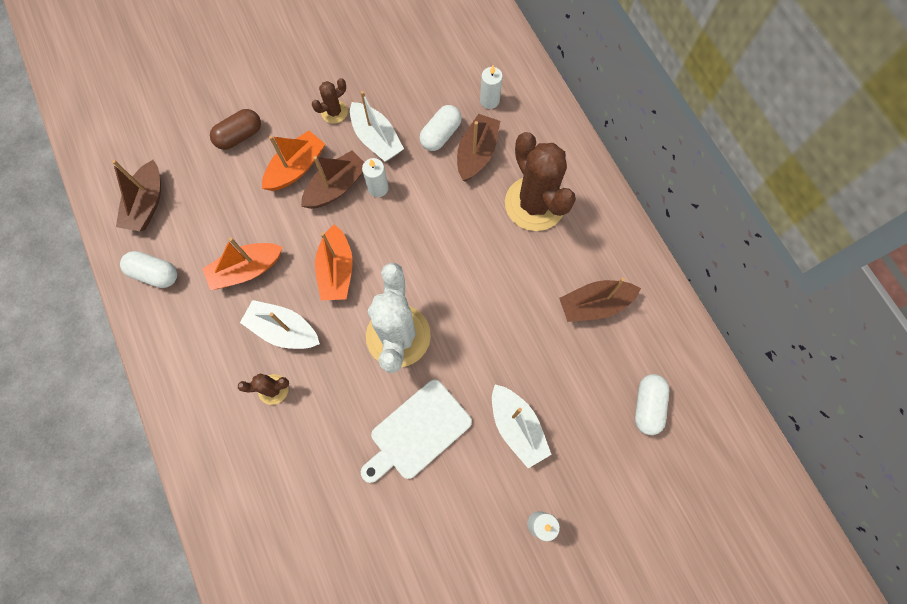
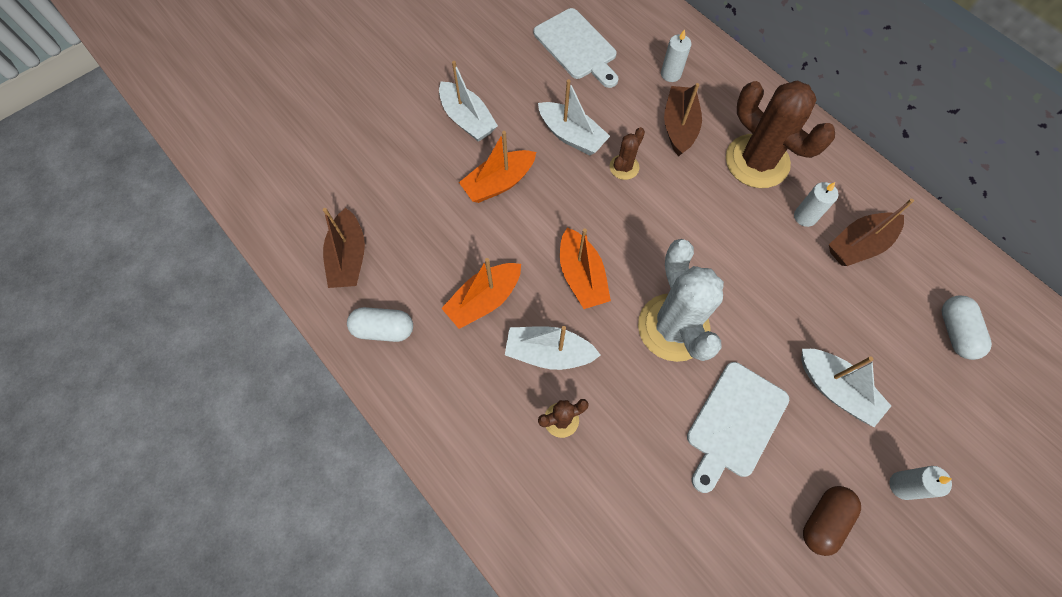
camera: 15 degrees left, 5 degrees down
(239, 136) = (426, 165): brown capsule -> brown capsule (823, 520)
(290, 102) = (467, 119): none -> white boat
(296, 168) = (498, 183): orange boat -> orange boat turned 150 degrees counterclockwise
(334, 112) = (517, 119): brown cactus -> brown cactus (624, 167)
(336, 187) = (548, 192): brown boat -> none
(378, 188) = (592, 183): white candle -> white candle (805, 217)
(413, 54) = (577, 47): none -> white cutting board
(440, 135) = (635, 117): white capsule -> none

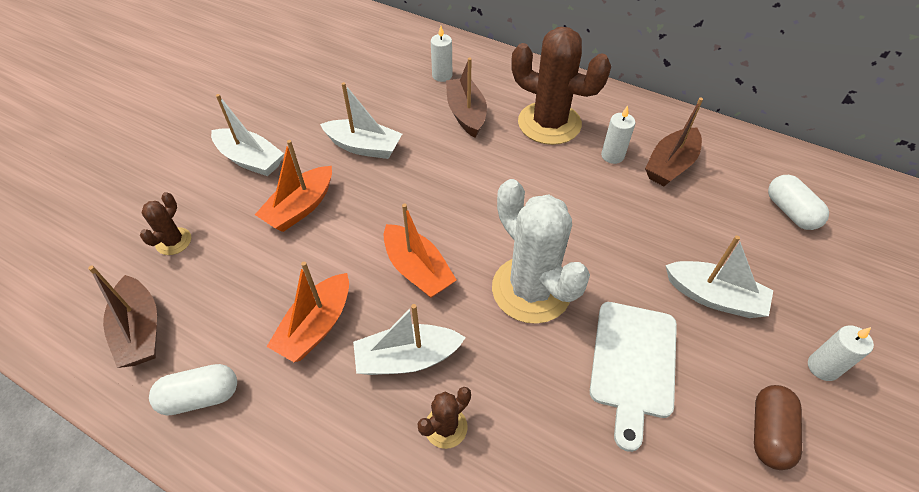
camera: 20 degrees left, 15 degrees down
(577, 47) = (345, 75): white cutting board -> none
(624, 167) = (426, 160): brown cactus -> brown cactus (173, 241)

